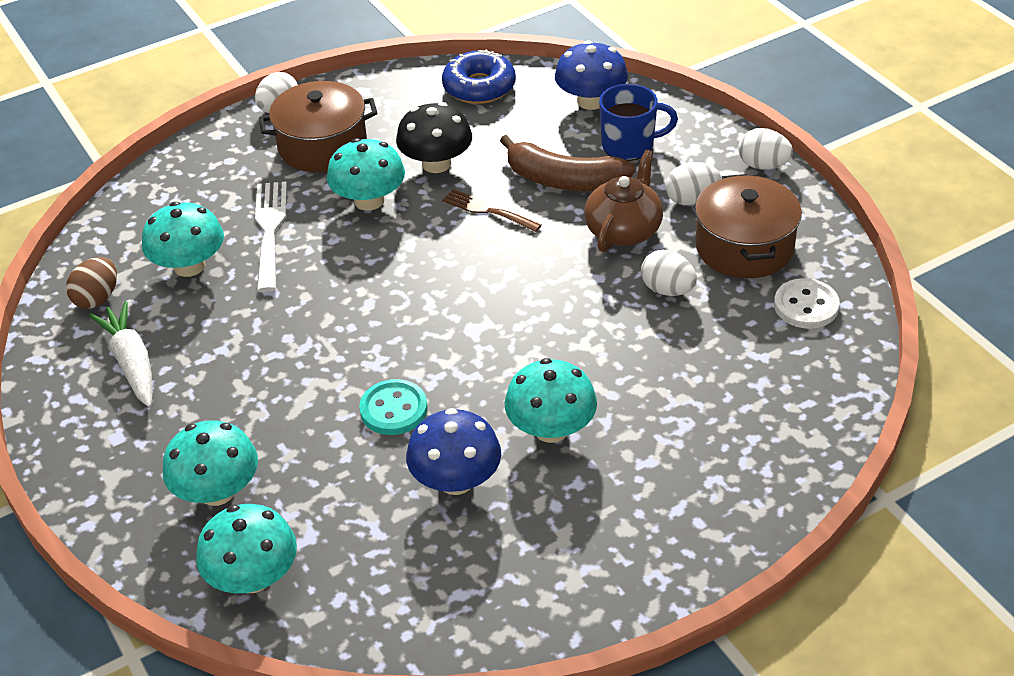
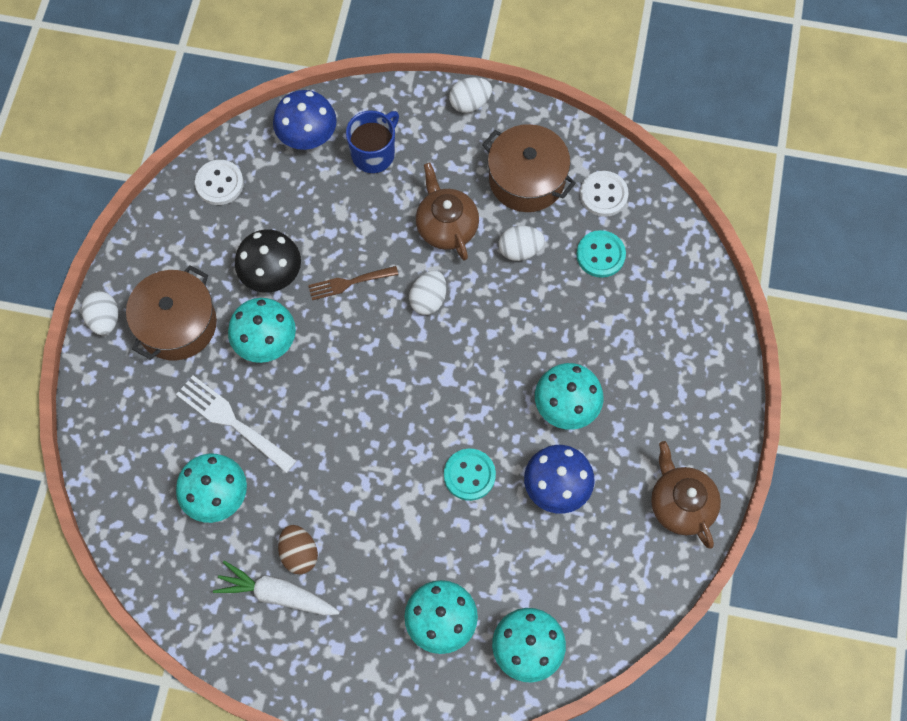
camera: 50 degrees left, 25 degrees up
(97, 298) = (190, 574): brown egg -> brown egg (299, 553)
(479, 87) = (219, 183): blue donut -> white button
(553, 594) = (681, 504): none -> brown teapot
(564, 180) = (367, 217): brown banana -> none
(691, 199) = (458, 167): white egg -> white egg (428, 299)
(741, 346) = (600, 255): none -> turquoise button

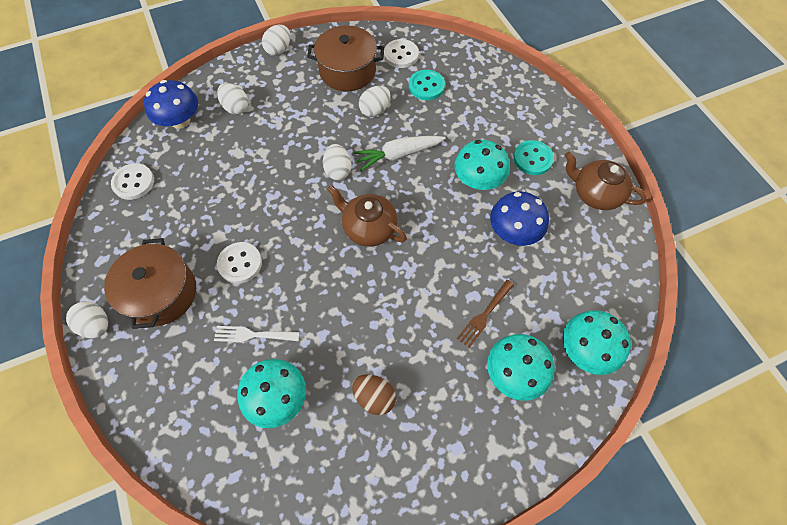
camera: 35 degrees left, 5 degrees down
(232, 421) = (252, 335): white fork -> white fork, size x0.66
(265, 341) = (240, 263): turquoise mushroom -> white button
(271, 273) = (213, 217): black mushroom -> none
(277, 594) = (380, 441): white carrot -> white carrot (398, 155)
(349, 283) = (275, 191): brown fork -> brown fork (484, 315)
(374, 154) = (236, 108): blue mug -> white egg
(446, 226) = (316, 122): brown teapot -> brown teapot (369, 228)
(469, 475) = (452, 261): turquoise button -> turquoise button (532, 159)

